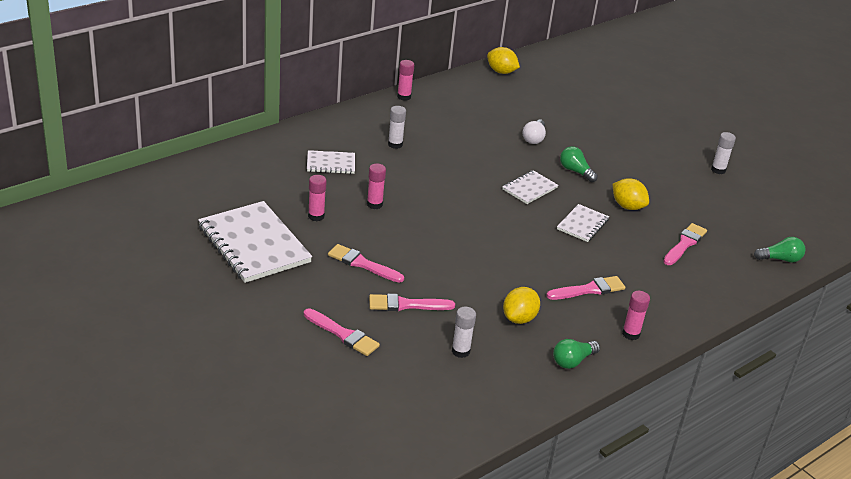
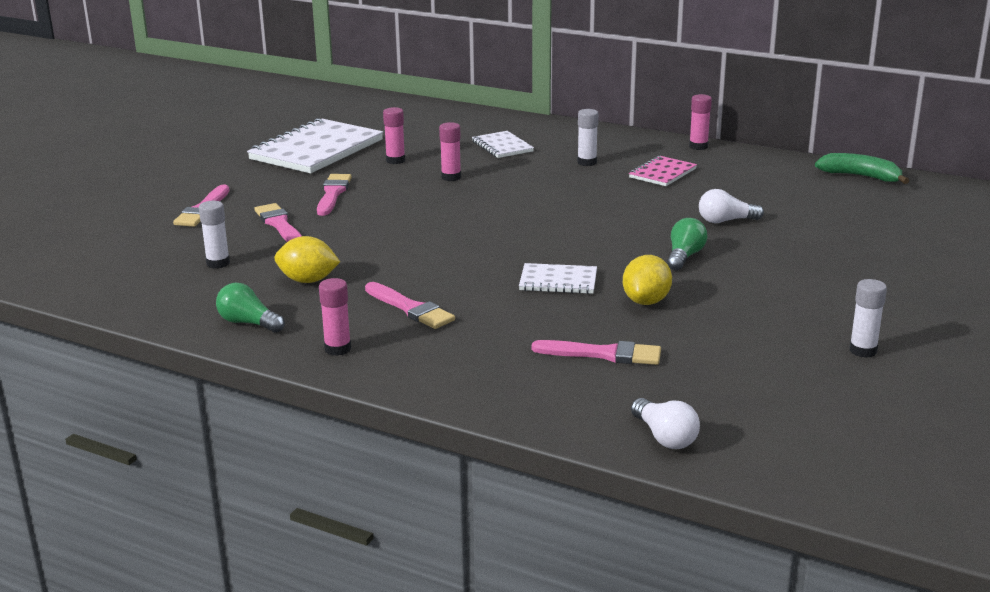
camera: 70 degrees right, 10 degrees down
(440, 127) = (662, 173): none -> pink notebook
(501, 72) = (861, 176): yellow lemon -> green banana
(529, 189) = (598, 239): white notebook -> none
(780, 259) = (664, 437): green light bulb -> white light bulb

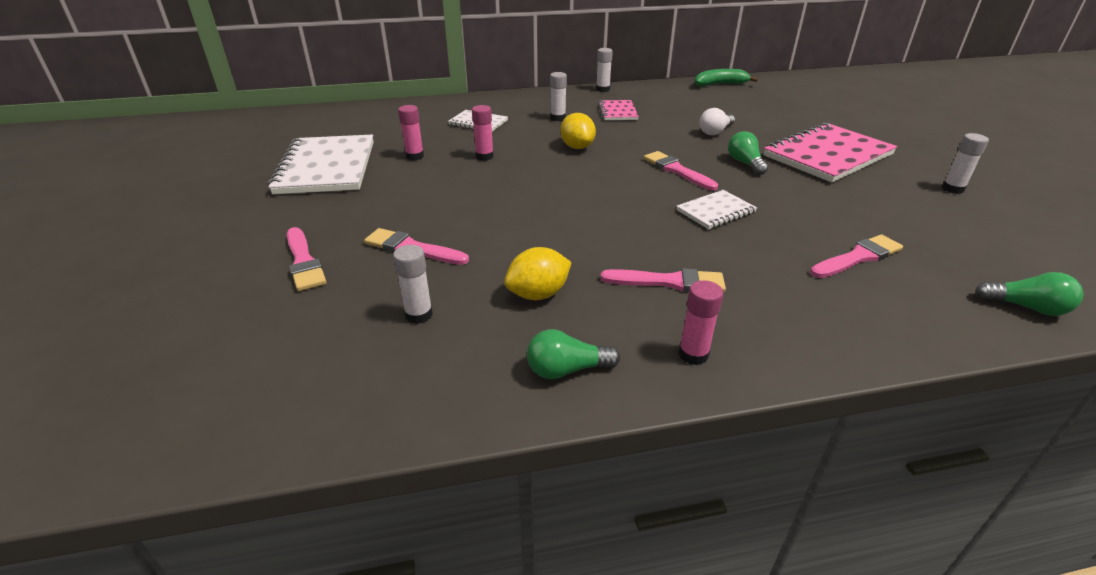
camera: 40 degrees left, 10 degrees up
(333, 194) = (411, 201): pink brush -> pink brush (677, 170)
(646, 301) = (793, 204): yellow lemon -> yellow lemon (577, 147)
(664, 437) = (1026, 307): white light bulb -> green light bulb
(698, 146) = (602, 89): pink glue stick -> white glue stick
(799, 279) = (828, 155): none -> pink notebook

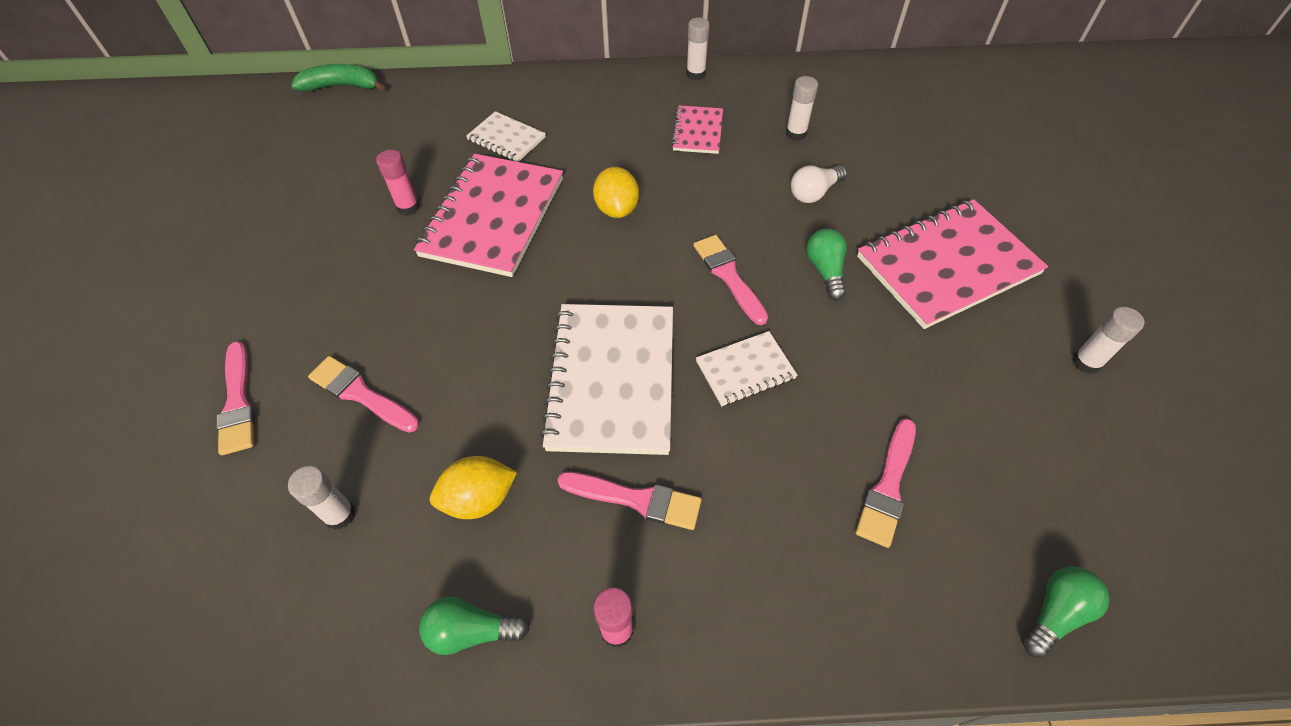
camera: 10 degrees right, 20 degrees up
(327, 167) = (299, 219): white notebook -> white notebook (612, 379)
(484, 156) = (493, 217): pink glue stick -> pink notebook
(557, 118) = (613, 138): white glue stick -> white glue stick (796, 133)
(720, 84) = (867, 75): green banana -> green banana (342, 86)
(858, 257) = (887, 487): pink brush -> pink brush turned 135 degrees clockwise
(1026, 307) = (1055, 613): green light bulb -> green light bulb turned 75 degrees counterclockwise

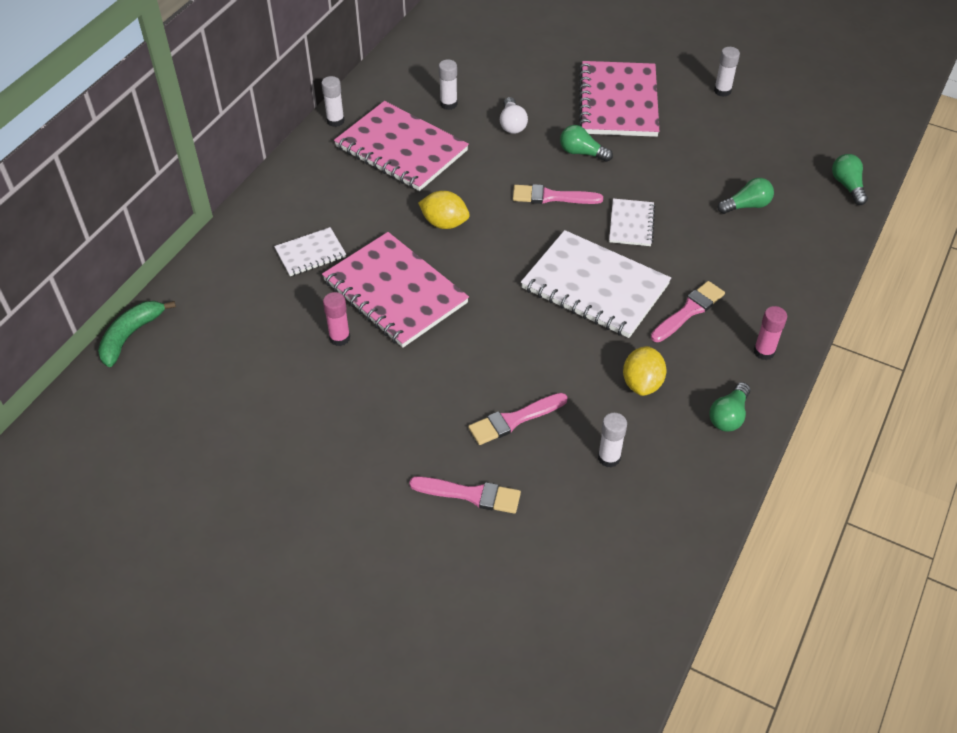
camera: 60 degrees left, 5 degrees down
(698, 131) = (401, 149): pink notebook -> pink notebook, size x1.99
(887, 487) = (746, 206): pink brush -> green light bulb

